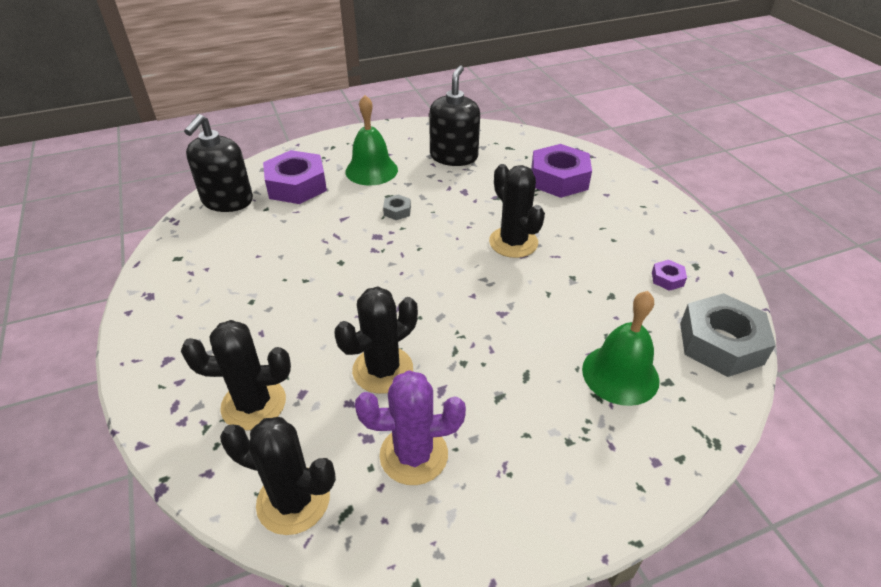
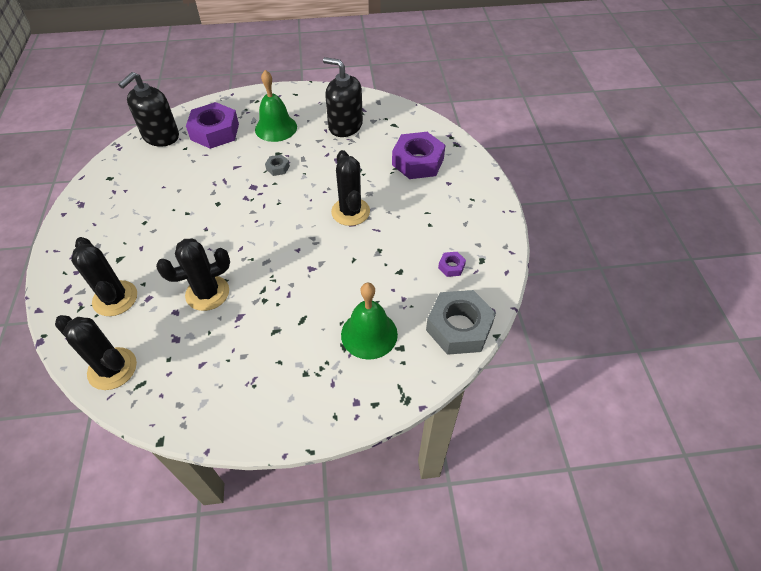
camera: 15 degrees right, 10 degrees up
(253, 404) = (115, 298): black cactus -> black cactus turned 45 degrees clockwise
(414, 455) = (199, 357): purple cactus -> none
(454, 156) = (345, 126): black soap dispenser -> black soap dispenser turned 90 degrees counterclockwise

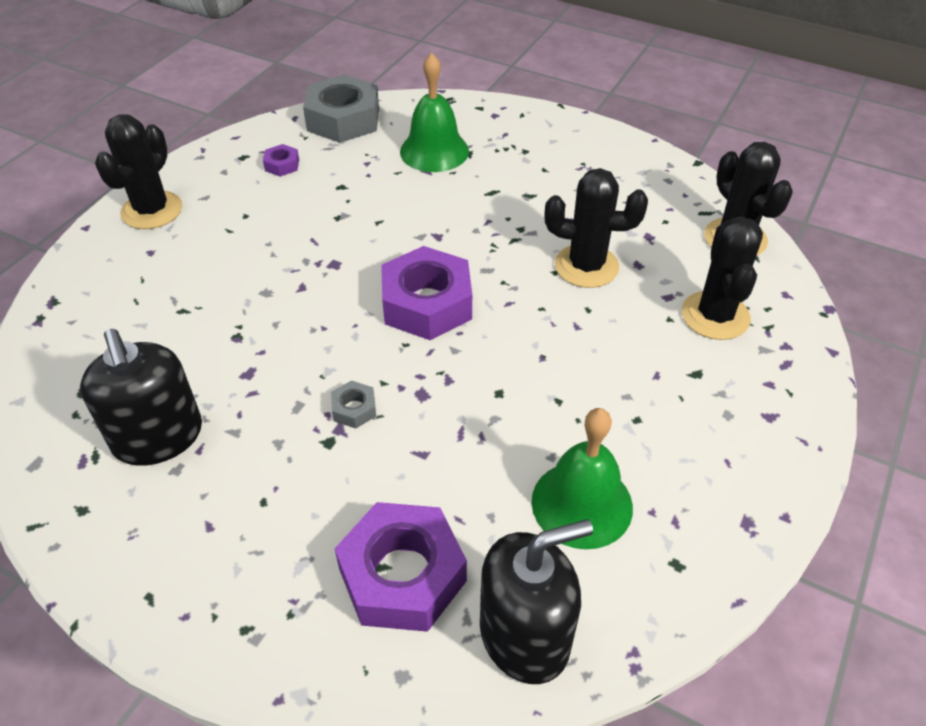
camera: 145 degrees left, 5 degrees down
(276, 128) = (278, 510): green bell -> green bell (582, 504)
(350, 212) = (320, 278): black cactus -> black cactus (152, 210)
(417, 162) = (143, 302): purple nut -> purple nut (427, 304)

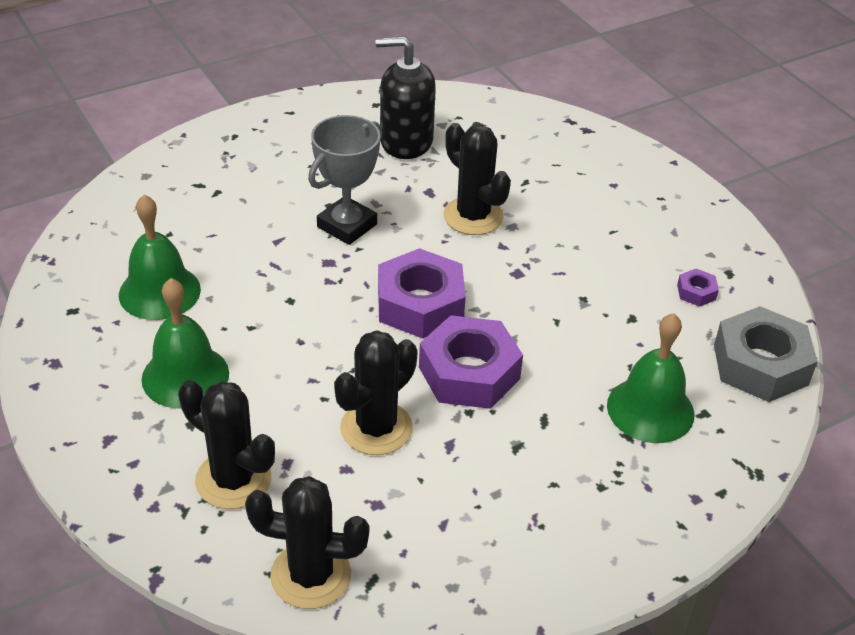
camera: 120 degrees right, 5 degrees down
(152, 210) = (673, 198): black cactus -> black cactus (473, 216)
(354, 409) = (347, 225): grey nut -> grey trophy
(402, 575) = (201, 197): purple nut -> purple nut (469, 373)
(525, 635) = (112, 226): black soap dispenser -> none
(657, 409) = (185, 376): none -> green bell

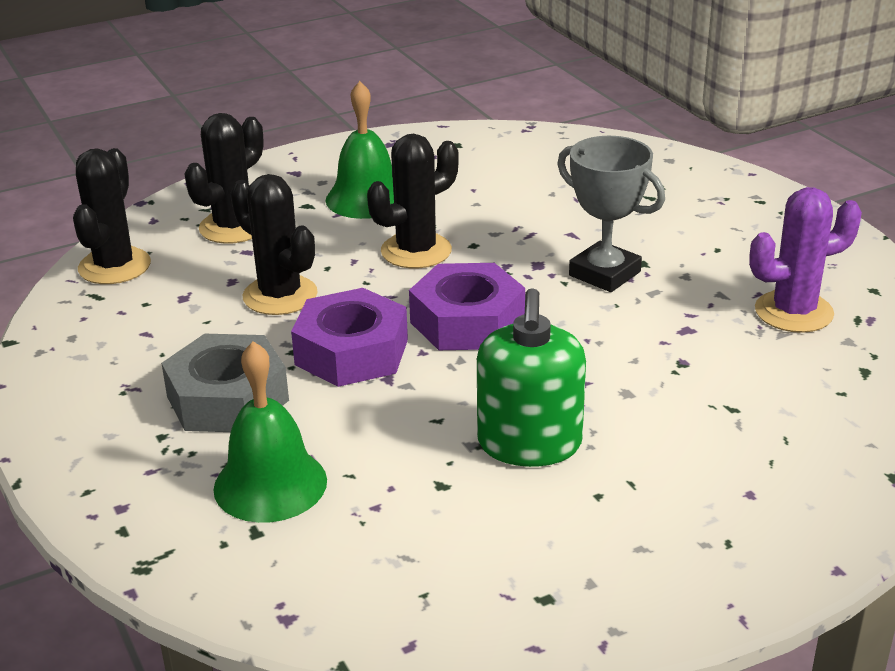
camera: 95 degrees right, 10 degrees down
(159, 292) = (483, 179): green bell -> none
(406, 141) = (793, 312): black soap dispenser -> purple cactus
(473, 216) = (640, 361): black cactus -> black cactus (416, 251)
(579, 274) = (529, 443): none -> green soap dispenser
(696, 292) = (496, 554): purple nut -> none
(760, 365) = (337, 601): grey nut -> grey nut (227, 398)

